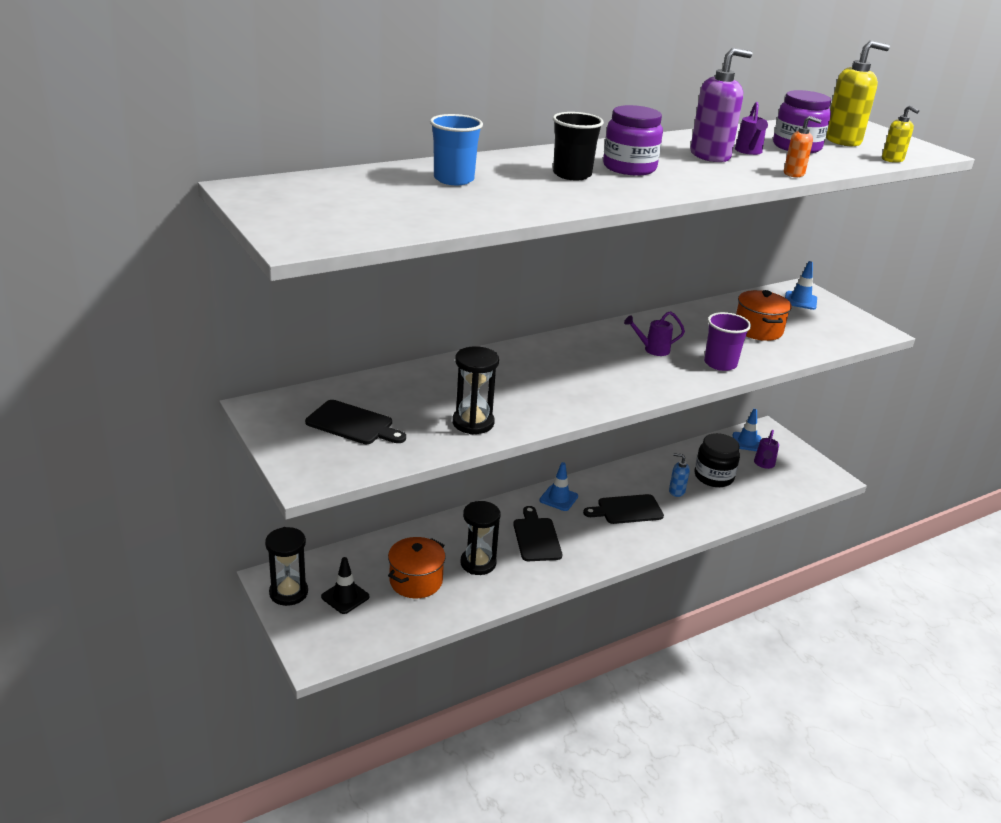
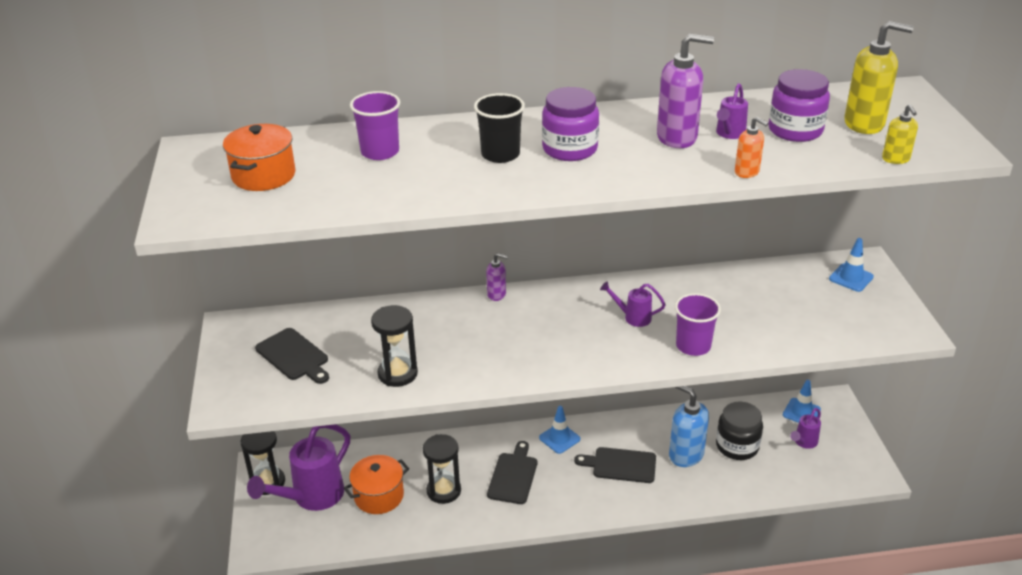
camera: 25 degrees right, 5 degrees up
(345, 597) = (311, 497): black traffic cone -> purple watering can
(454, 179) = (380, 152): blue cup -> purple cup
(516, 347) = (497, 295): none -> purple soap dispenser
(676, 491) = (685, 455): blue soap dispenser -> blue soap dispenser, size x1.85
(758, 330) = (769, 309): orange pot -> orange pot (264, 175)

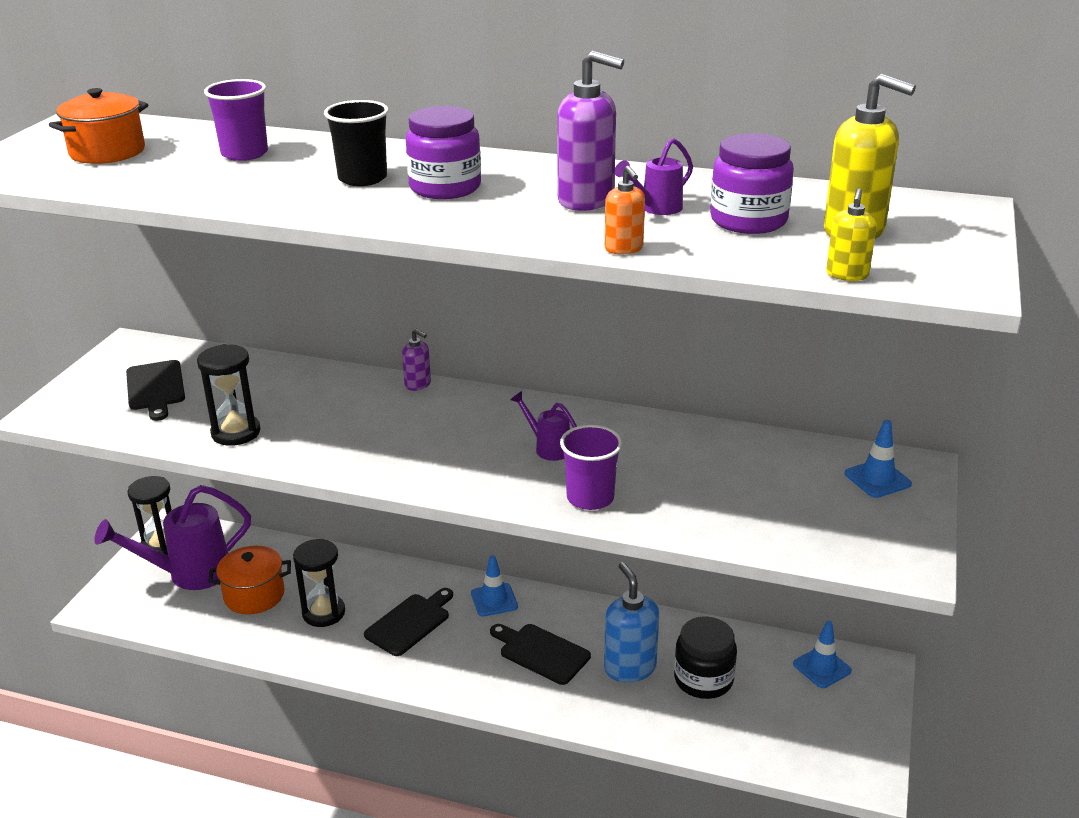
camera: 25 degrees right, 5 degrees down
(803, 442) = (796, 705): purple watering can -> none

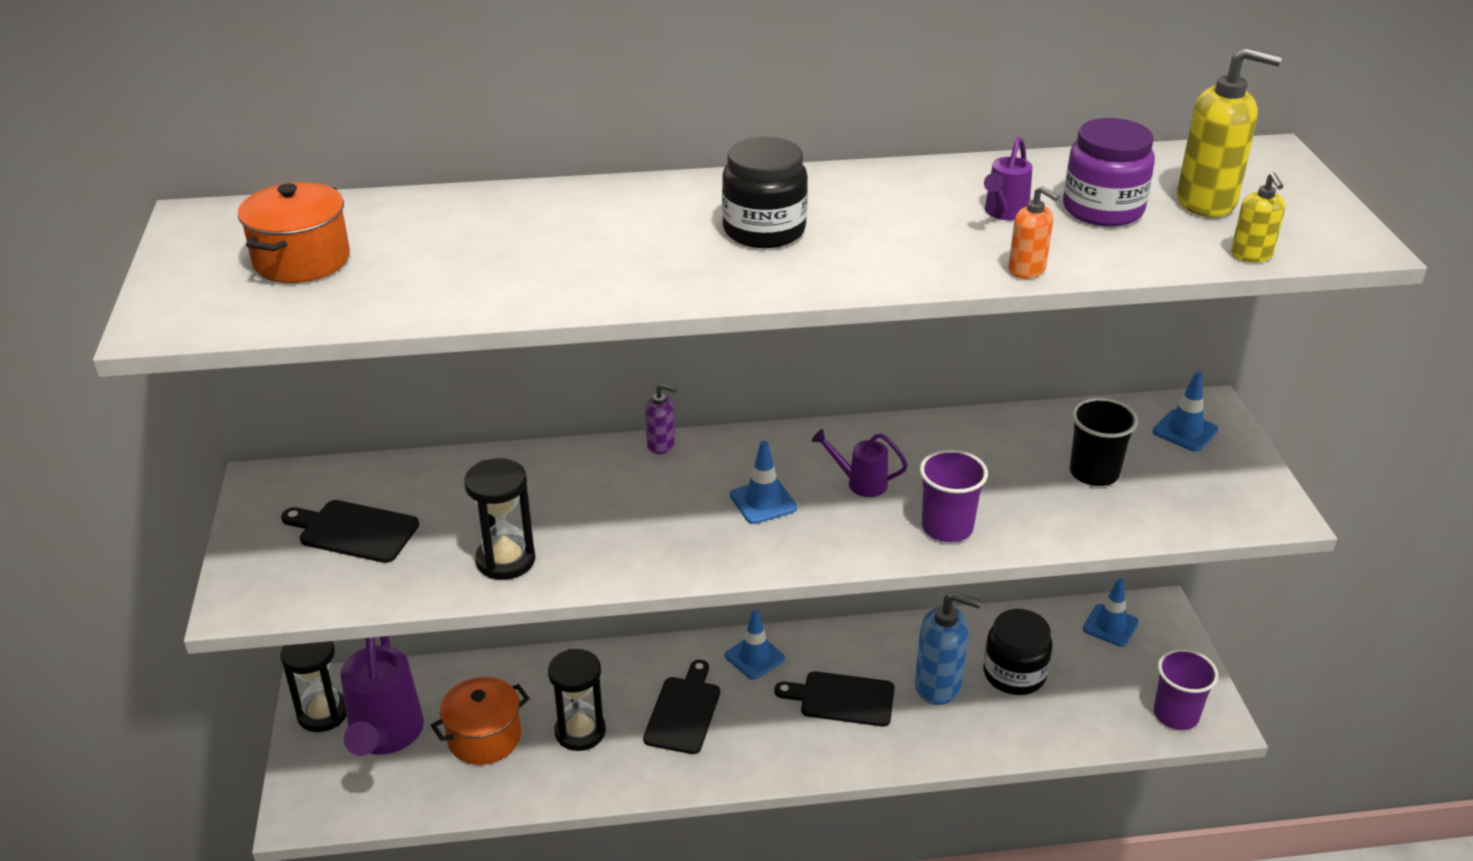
camera: 25 degrees left, 5 degrees up
(155, 388) = (354, 531): black cutting board -> black cutting board turned 150 degrees clockwise
(189, 574) = (385, 737): purple watering can -> purple watering can turned 45 degrees counterclockwise
(244, 154) = (480, 229): purple cup -> purple cup (1176, 714)
(362, 178) = (659, 236): black cup -> black cup (1094, 473)
(445, 188) = (764, 230): purple jar -> black jar
(458, 442) = (763, 502): none -> blue traffic cone
(586, 200) = (926, 217): purple soap dispenser -> none
(629, 668) = (938, 685): blue soap dispenser -> blue soap dispenser turned 150 degrees clockwise

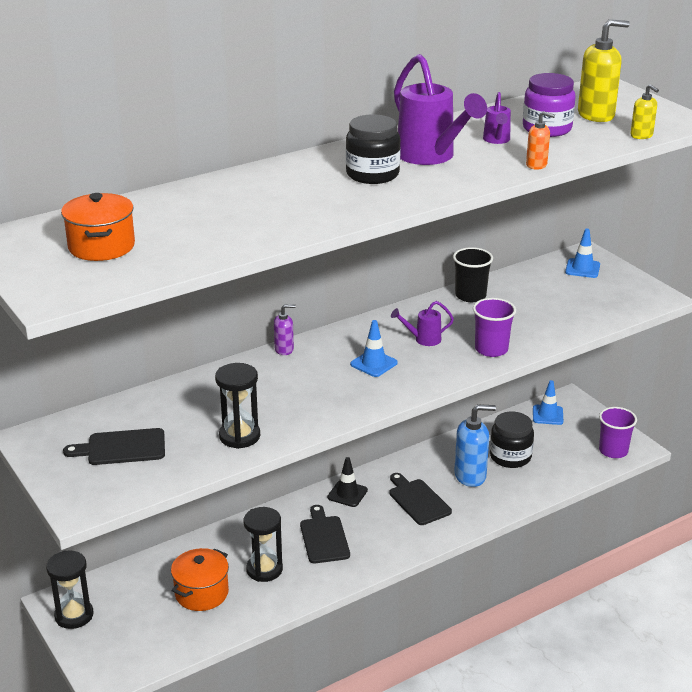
camera: 25 degrees left, 5 degrees down
(385, 737) = (131, 615): purple watering can -> purple watering can (431, 157)
(754, 657) = (347, 494): blue traffic cone -> black traffic cone
(842, 699) = (418, 500): black cutting board -> black cutting board turned 75 degrees clockwise
(1094, 473) = (550, 301): black cup -> black cup (470, 296)

